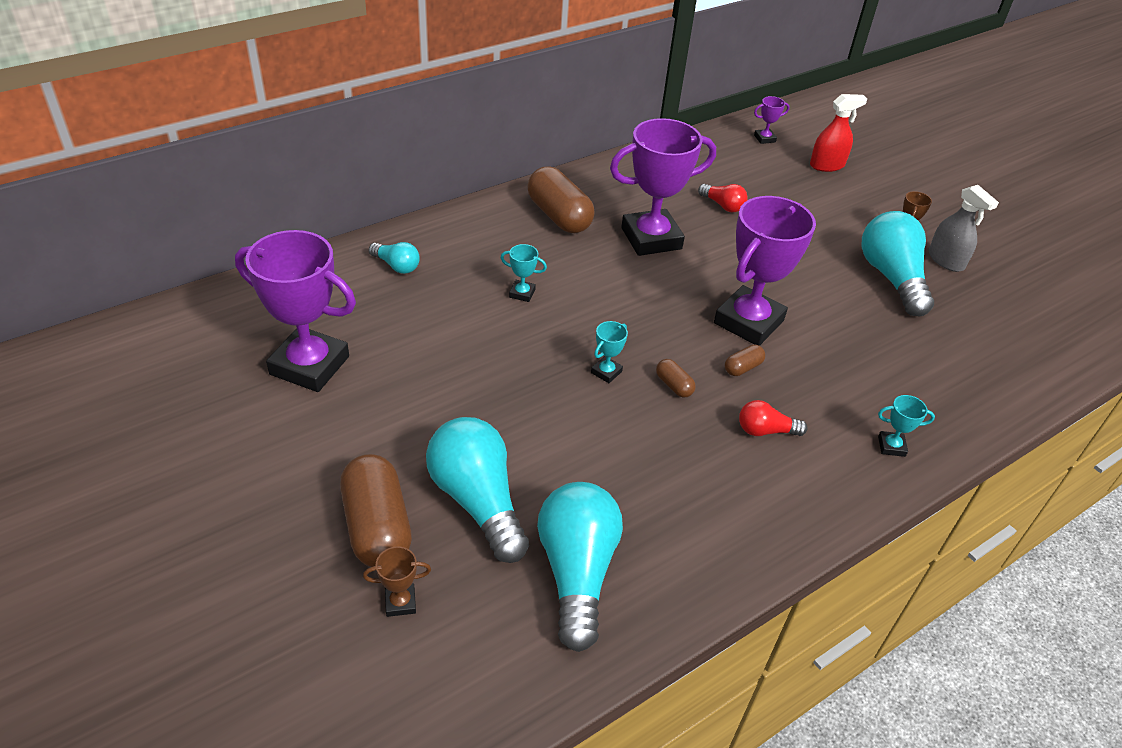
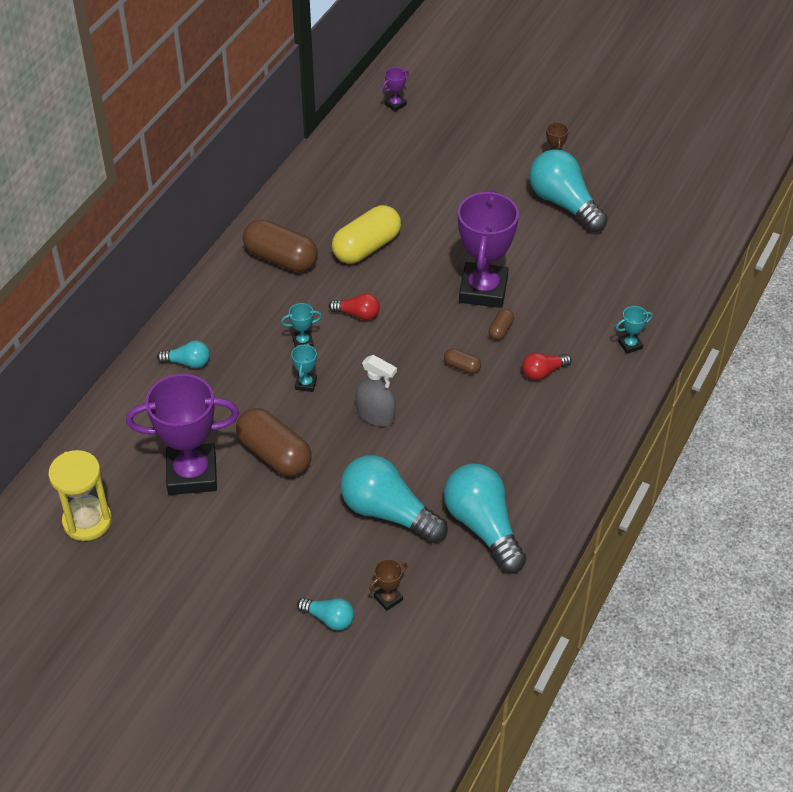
camera: 25 degrees left, 5 degrees up
(172, 363) = (87, 521): none -> yellow hourglass
(314, 591) = (329, 619): none -> turquoise light bulb
(377, 526) = (336, 561): brown capsule -> brown capsule (274, 454)
(606, 372) = (409, 378): turquoise trophy -> turquoise trophy (306, 384)
(651, 238) = (367, 247): purple trophy -> yellow capsule
(723, 205) = (402, 190): red light bulb -> red light bulb (357, 314)
(827, 165) = (460, 112): red spray bottle -> none
(946, 260) = (595, 169): grey spray bottle -> grey spray bottle (376, 415)

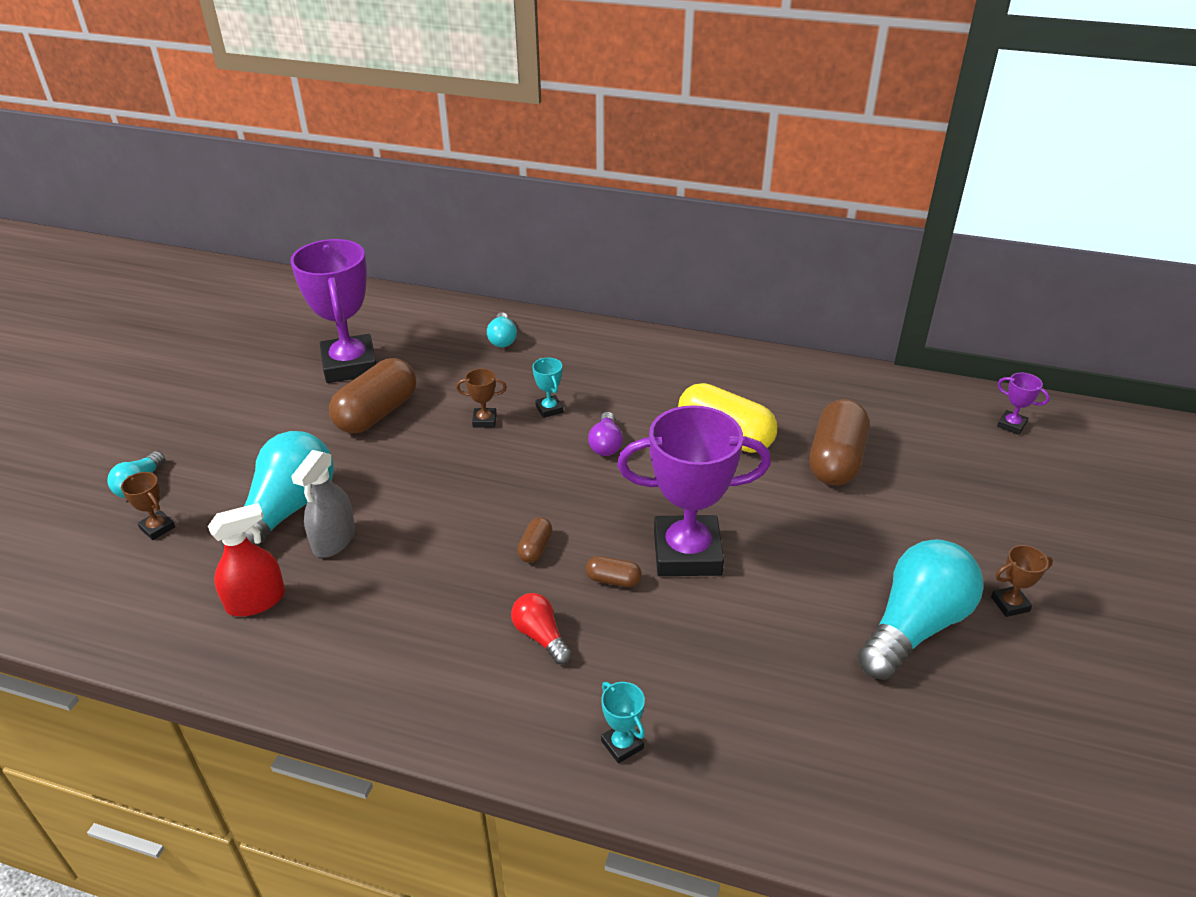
camera: 80 degrees right, 10 degrees down
(87, 521) = (293, 317): yellow hourglass -> none
(281, 258) = (678, 375): brown capsule -> brown capsule (836, 460)
(306, 384) = (484, 420): turquoise trophy -> brown trophy
(357, 314) = (606, 444): red light bulb -> purple light bulb
(376, 415) = (441, 481): grey spray bottle -> grey spray bottle (334, 540)
(483, 526) = (256, 601): turquoise light bulb -> red spray bottle

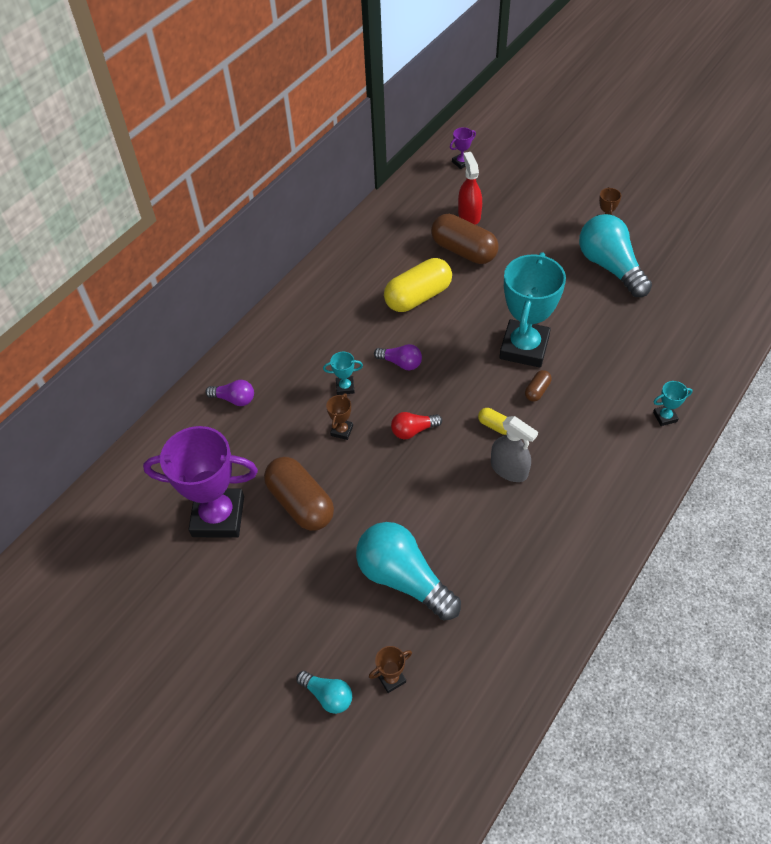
camera: 70 degrees left, 15 degrees up
(256, 601) = (498, 605): red spray bottle -> red spray bottle (469, 215)
(334, 540) = (448, 548): grey spray bottle -> grey spray bottle (509, 469)
(502, 339) = (234, 399): turquoise light bulb -> purple light bulb
(535, 548) = (495, 426): brown capsule -> yellow capsule
(541, 636) = (575, 439): red light bulb -> red light bulb (413, 430)
(687, 553) = (524, 348): purple trophy -> turquoise trophy

